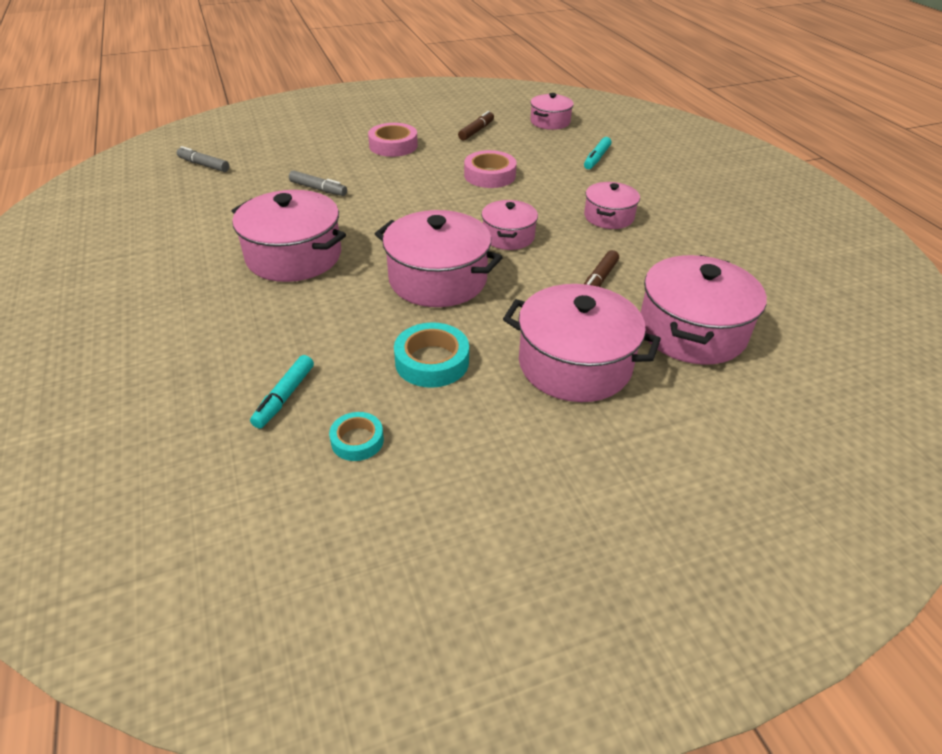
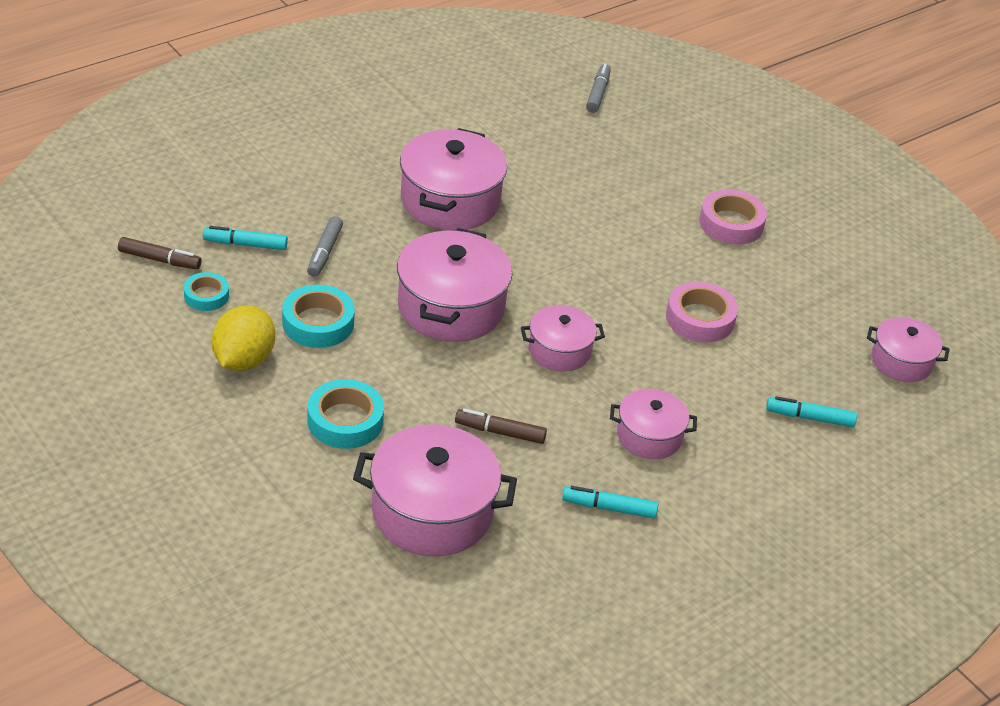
camera: 70 degrees right, 0 degrees up
(318, 189) = (590, 187): grey marker -> grey marker (324, 252)
(472, 423) = (243, 360): none -> yellow lemon
(476, 131) = (821, 291): brown marker -> brown marker (160, 260)
(574, 364) = (345, 421): pink pot -> turquoise tape
(683, 246) = (609, 508): none -> turquoise marker

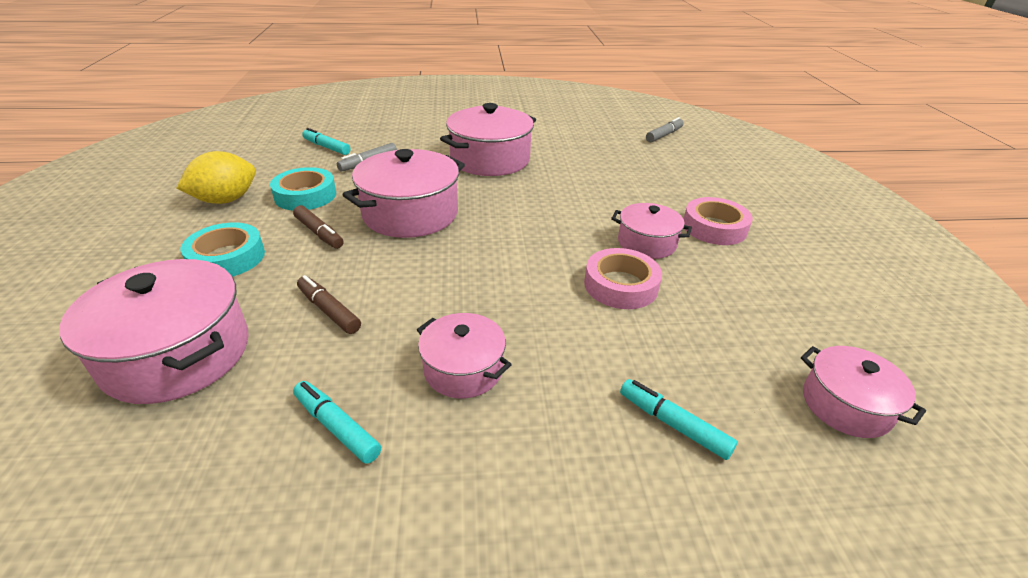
camera: 35 degrees right, 5 degrees down
(160, 260) = (267, 141): brown marker -> brown marker (319, 233)
(206, 296) = (262, 163): turquoise tape -> none
(559, 350) = (460, 268): pink pot -> pink pot (646, 243)

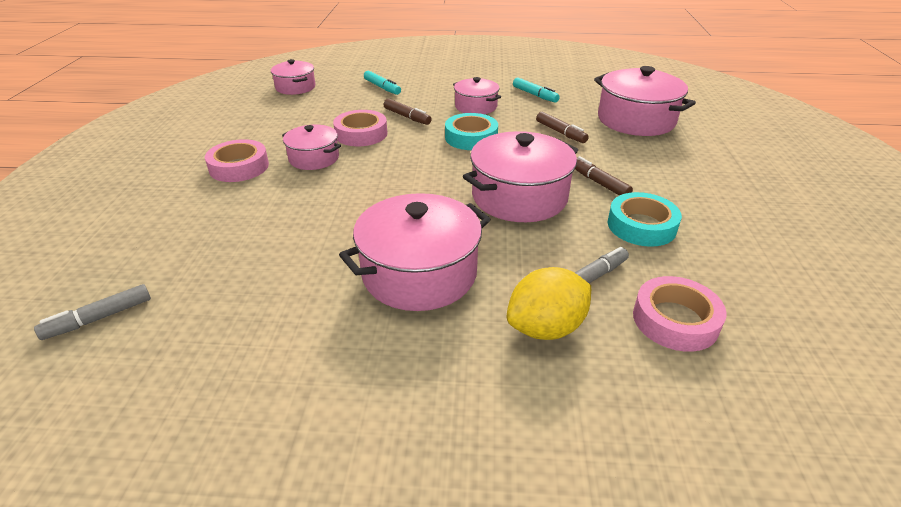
camera: 170 degrees left, 0 degrees up
(226, 200) = (725, 225): yellow lemon -> yellow lemon (546, 328)
(227, 258) = (661, 167): turquoise tape -> turquoise tape (471, 137)
(327, 147) = (675, 320): turquoise marker -> pink tape
(574, 328) = (407, 117): none -> brown marker

